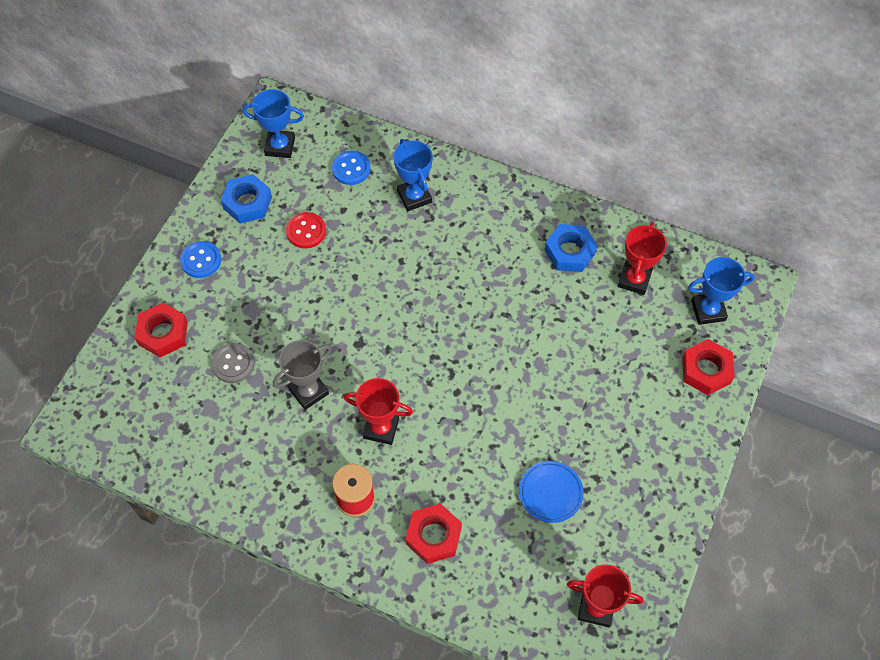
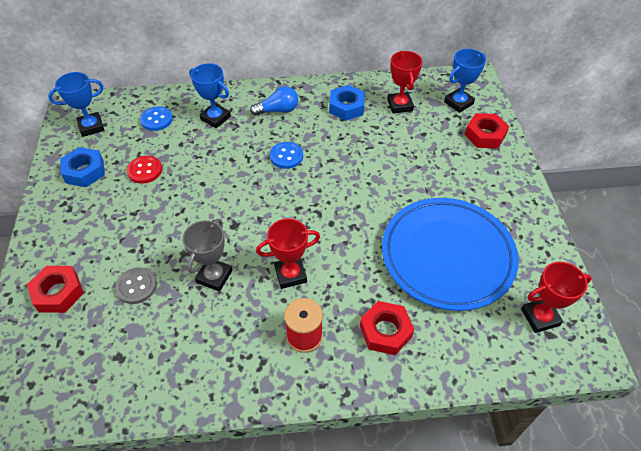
camera: 30 degrees left, 10 degrees down
(201, 260) = (65, 225): blue button -> blue button (286, 156)
(488, 219) = (278, 110): none -> blue light bulb
(550, 493) = (447, 256): blue plate -> blue plate, size x2.44

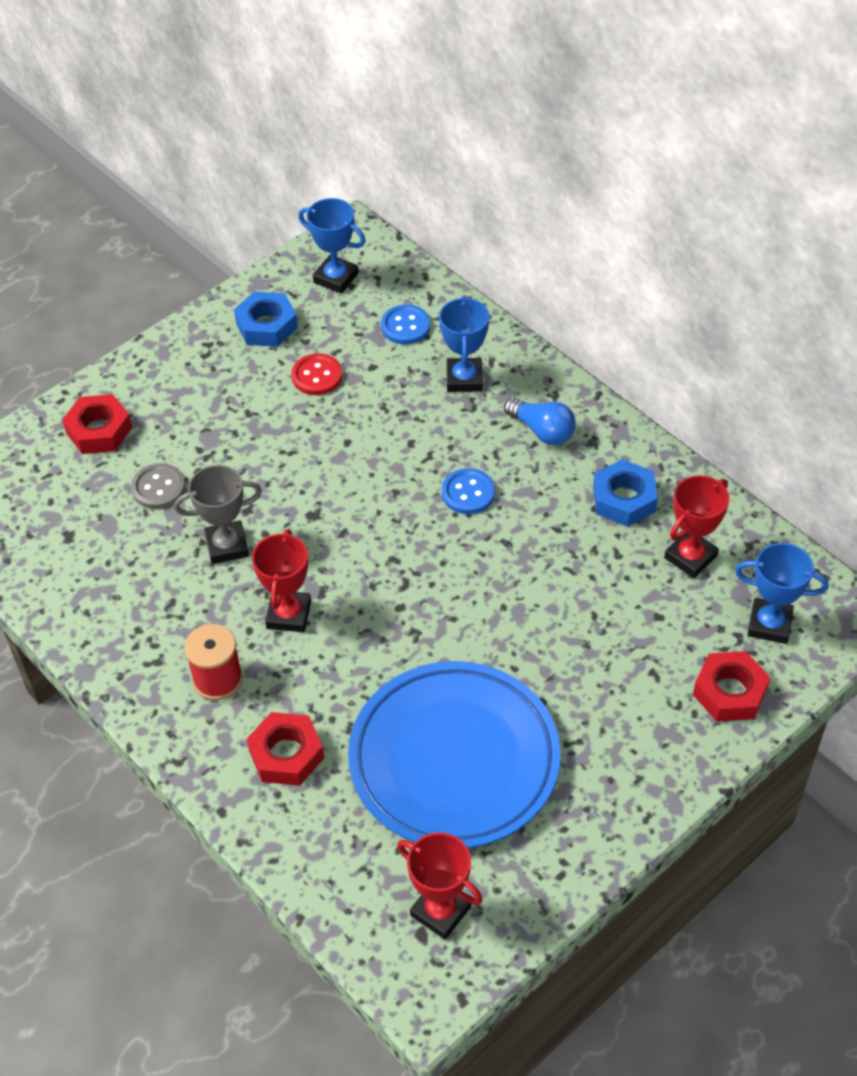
camera: 55 degrees right, 0 degrees up
(290, 275) = (288, 614): red trophy -> red trophy turned 60 degrees clockwise

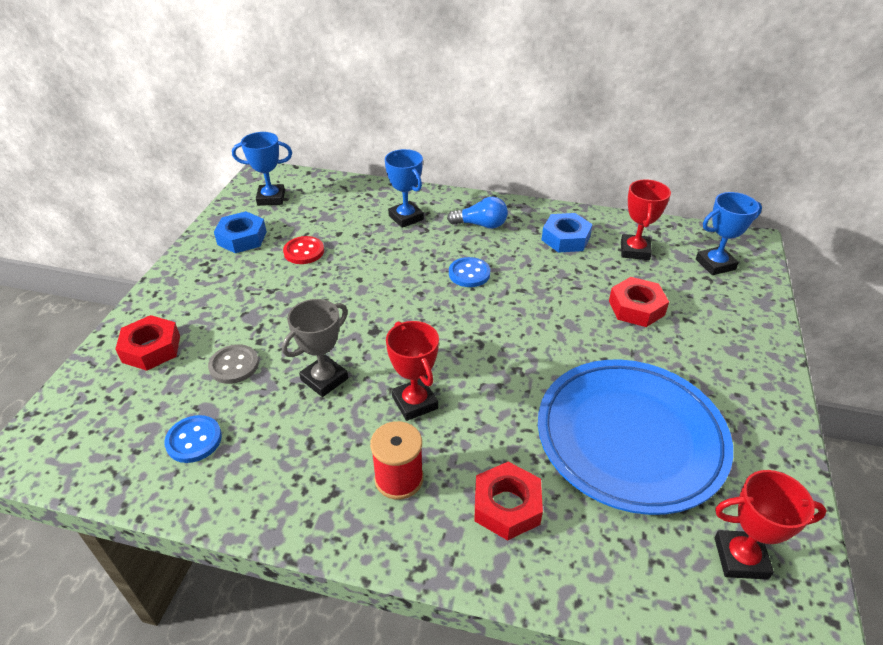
camera: 35 degrees left, 10 degrees down
(405, 326) = (341, 206): blue button -> blue button (194, 440)
(730, 692) = (739, 308): red nut -> red nut (636, 308)

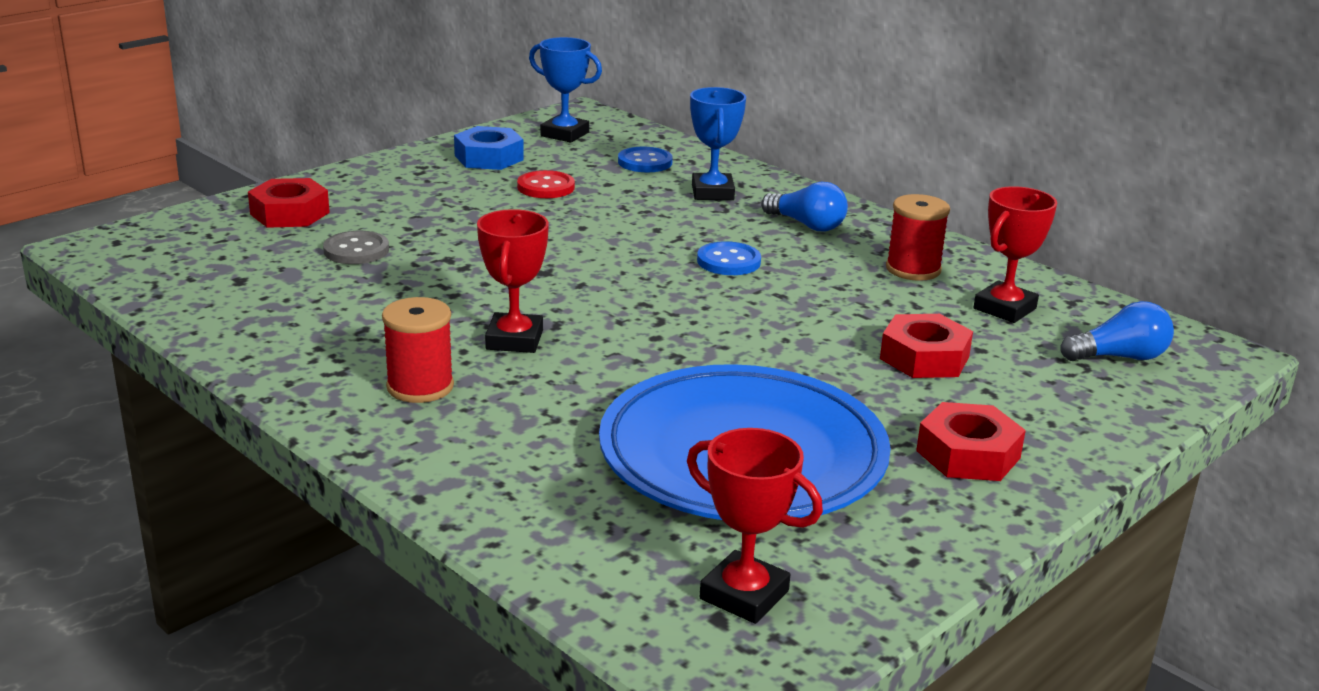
camera: 30 degrees right, 15 degrees down
(194, 440) = (251, 289): blue button -> blue button (645, 162)
(324, 379) = (437, 290): grey trophy -> none
(507, 506) = (512, 448): red nut -> red nut (968, 454)
(565, 238) = (913, 269): blue nut -> red spool
(715, 264) = (1119, 357): blue trophy -> blue light bulb

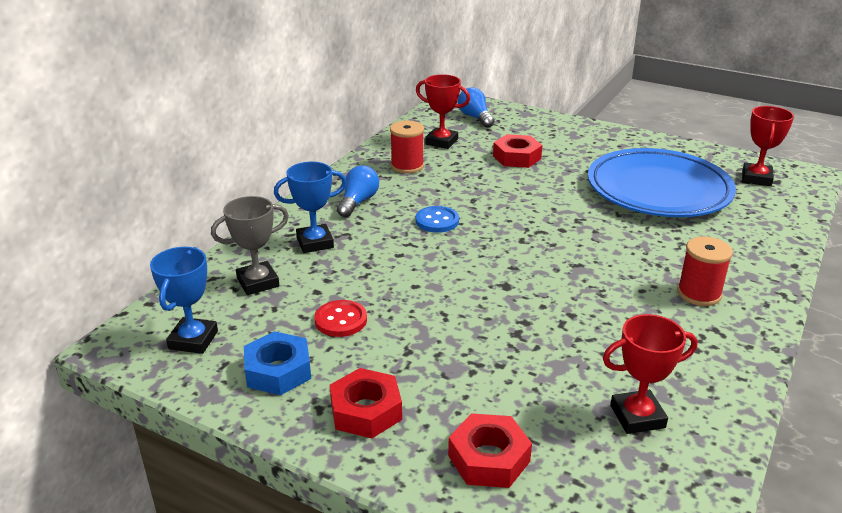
camera: 105 degrees left, 5 degrees up
(356, 250) = (537, 385): grey button -> none
(514, 340) = (611, 275): red trophy -> red trophy (637, 416)
(645, 162) = (258, 282): blue button -> grey trophy
(968, 454) = (599, 144): red nut -> red nut (366, 411)

